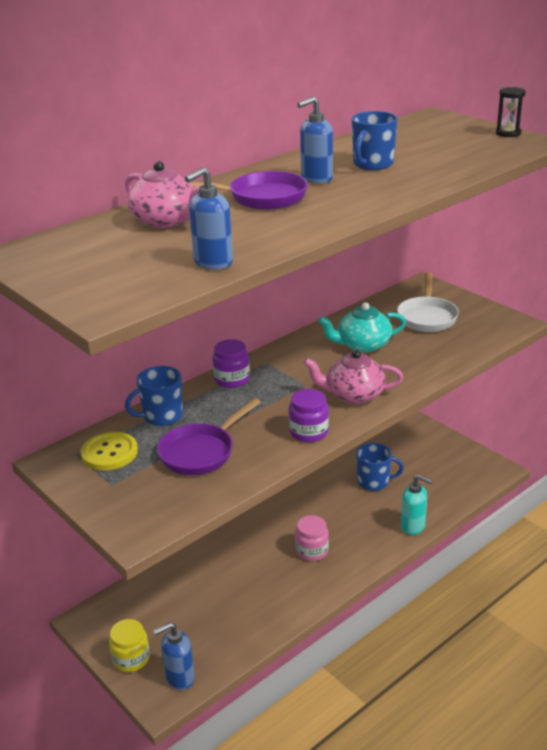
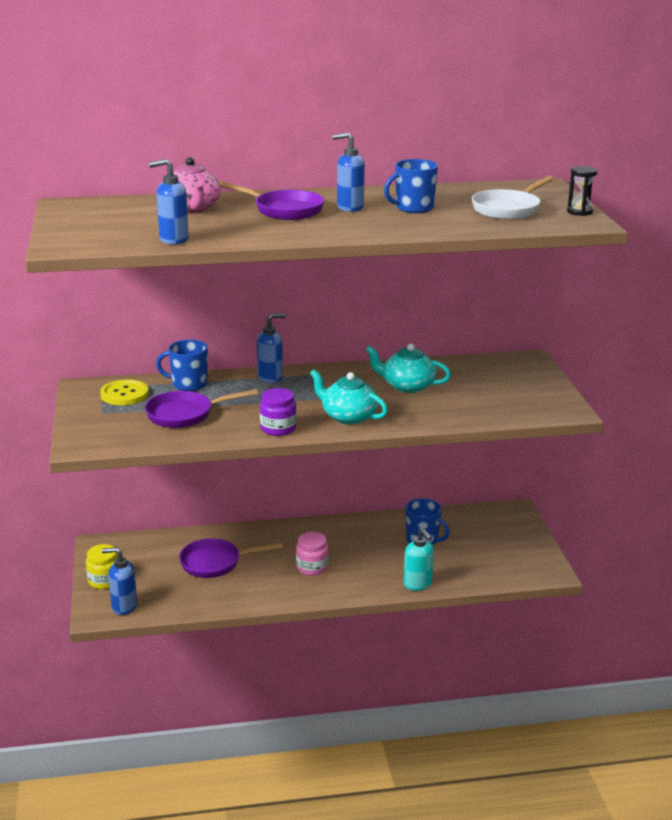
camera: 30 degrees right, 5 degrees down
(221, 587) = (215, 563): none -> purple pan
(232, 379) = (270, 377): purple jar -> blue soap dispenser
(353, 395) = (348, 416): pink teapot -> turquoise teapot
(427, 317) = (494, 383): white pan -> white pan (508, 209)

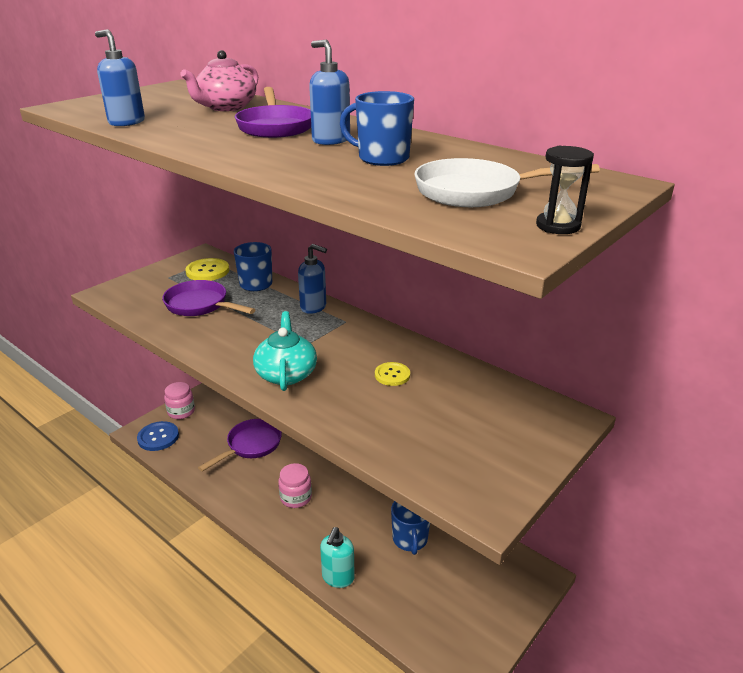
camera: 50 degrees right, 5 degrees up
(104, 581) = (181, 411): yellow jar -> pink jar
(124, 606) = (158, 437): blue soap dispenser -> blue button
(215, 563) = (251, 445): purple pan -> purple pan turned 90 degrees clockwise
(278, 428) = (221, 352): purple jar -> none
(407, 386) = (392, 375): turquoise teapot -> yellow button

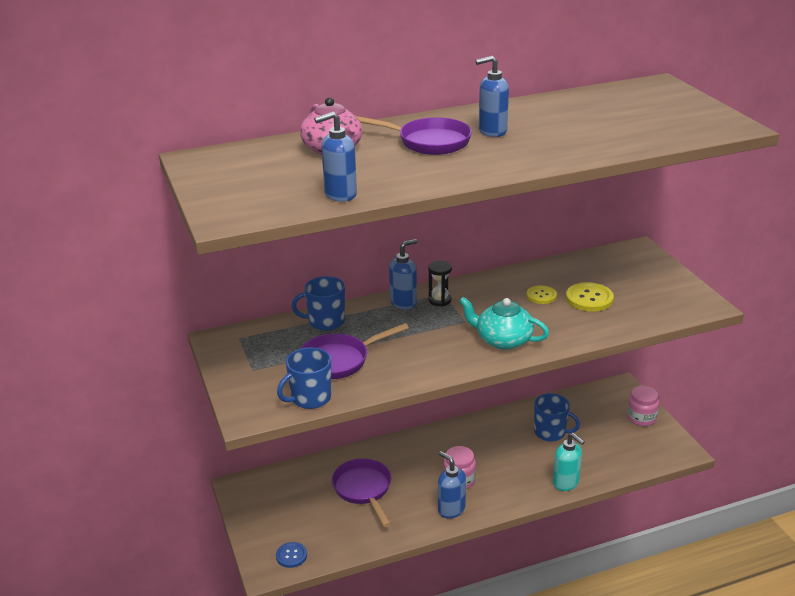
camera: 60 degrees left, 0 degrees up
(158, 437) = (291, 555): blue button -> blue button, size x0.64
(181, 411) = (260, 528): pink jar -> pink jar (641, 418)
(207, 271) = (266, 343): yellow button -> yellow button (589, 298)
(254, 506) = (451, 509): none -> blue soap dispenser
(382, 158) = (555, 125): blue mug -> blue mug (310, 398)
(476, 192) = (648, 117): white pan -> none
(558, 226) = (716, 113): black hourglass -> black hourglass (439, 300)

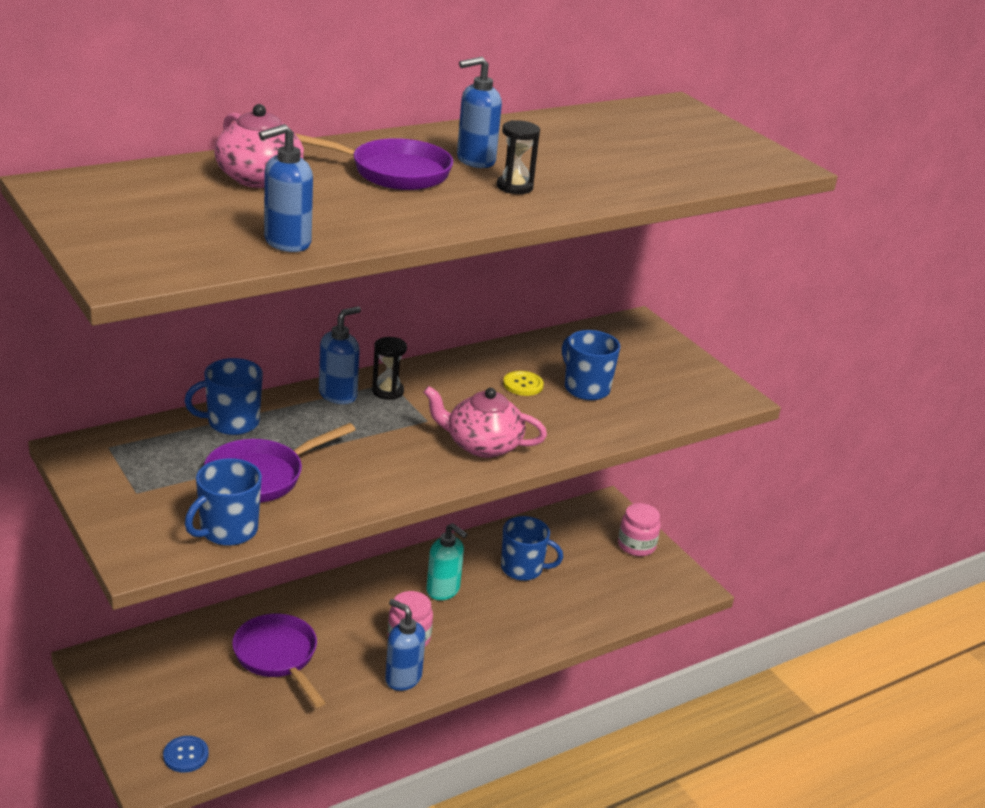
camera: 15 degrees left, 0 degrees up
(503, 340) = (482, 445): turquoise teapot -> pink teapot
(516, 150) = (514, 187): none -> black hourglass
(566, 483) = (551, 635): turquoise soap dispenser -> turquoise soap dispenser (443, 590)
(589, 298) = (586, 388): yellow button -> blue mug

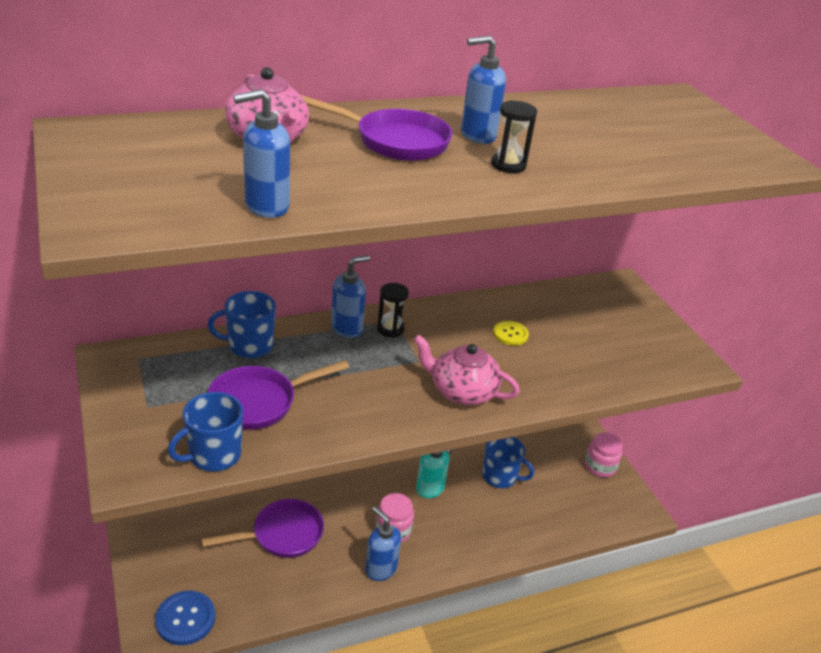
camera: 10 degrees right, 5 degrees up
(186, 755) = (185, 619): blue button -> blue button, size x1.56
(278, 657) = (282, 535): purple pan -> purple pan turned 90 degrees clockwise
(586, 388) = (566, 343): blue mug -> none

